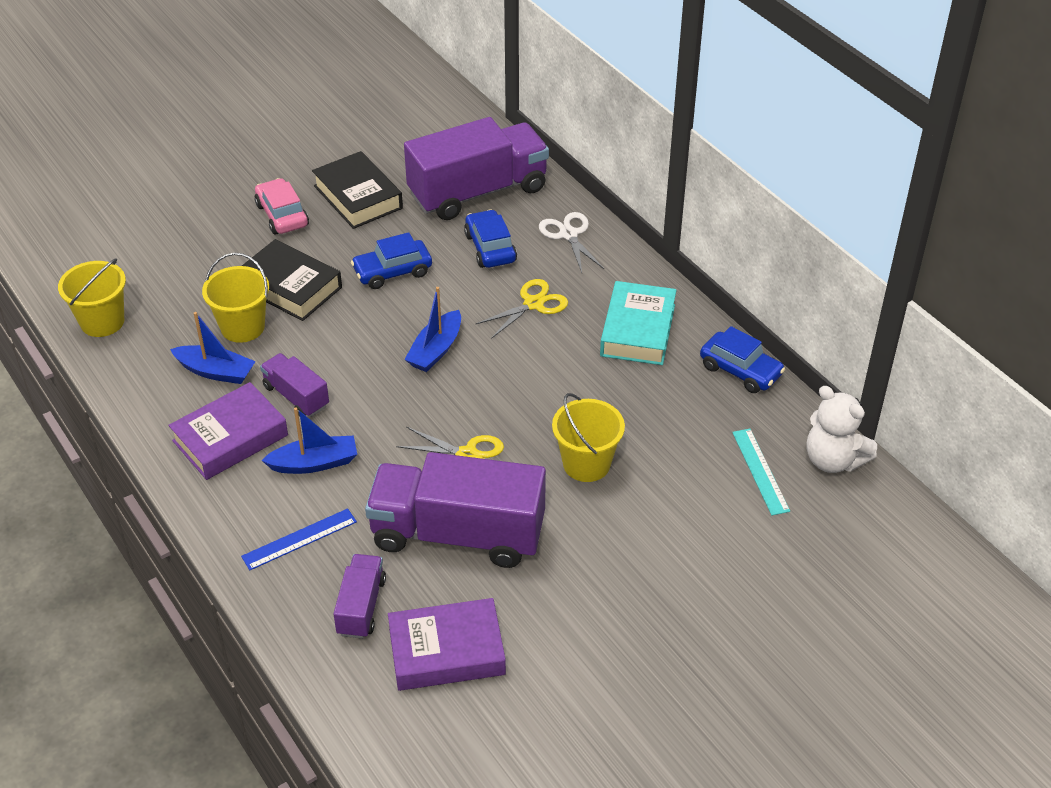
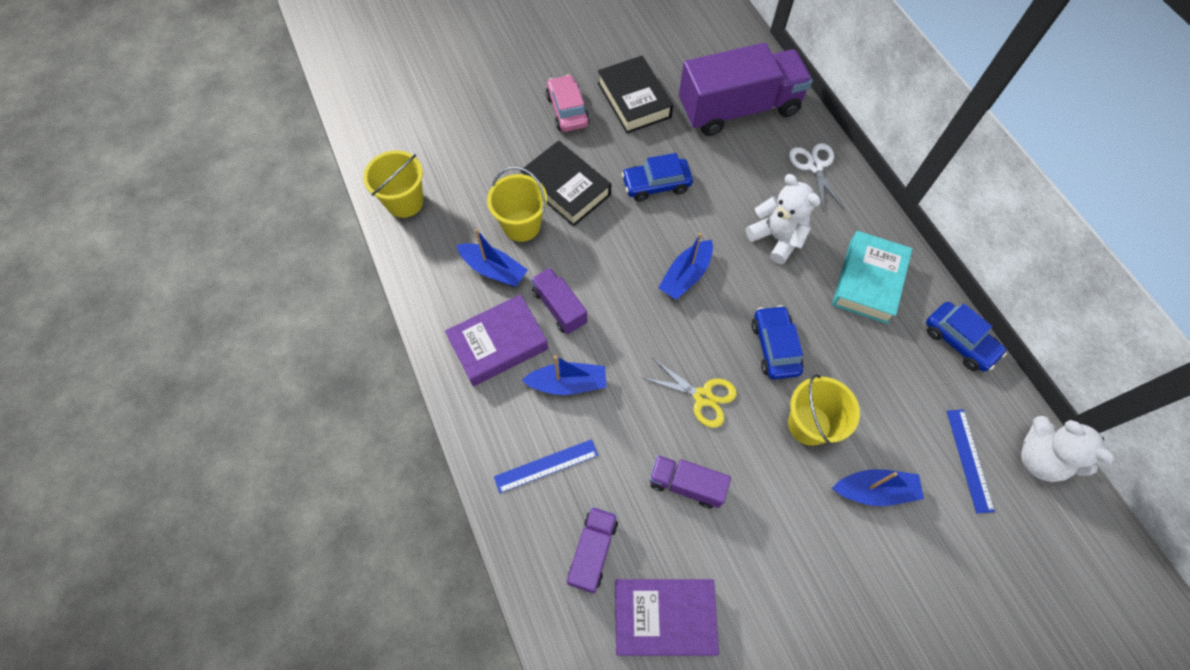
camera: 10 degrees right, 20 degrees up
(457, 534) = (686, 485): purple truck -> purple truck, size x0.48
(490, 248) = (744, 171): blue car -> blue car (774, 347)
(533, 304) = (777, 238): yellow scissors -> white teddy bear
(662, 511) = (874, 490): none -> blue boat
(760, 471) = (969, 460): turquoise ruler -> blue ruler

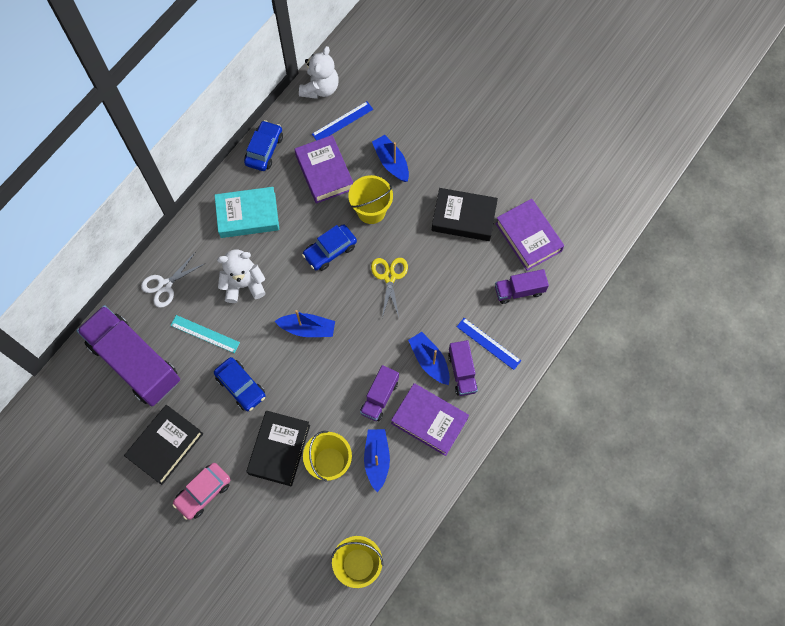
camera: 120 degrees left, 5 degrees up
(686, 485) = (450, 260): purple truck -> purple truck (462, 372)
(736, 178) = (205, 334): none -> turquoise ruler
(740, 541) = (463, 217): none -> black book
(777, 238) = (243, 284): white teddy bear -> white teddy bear turned 60 degrees clockwise
(894, 396) = (324, 172): none -> purple book

